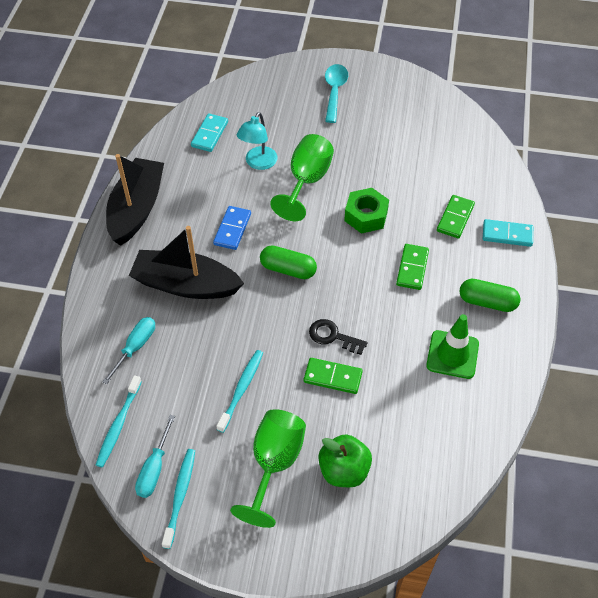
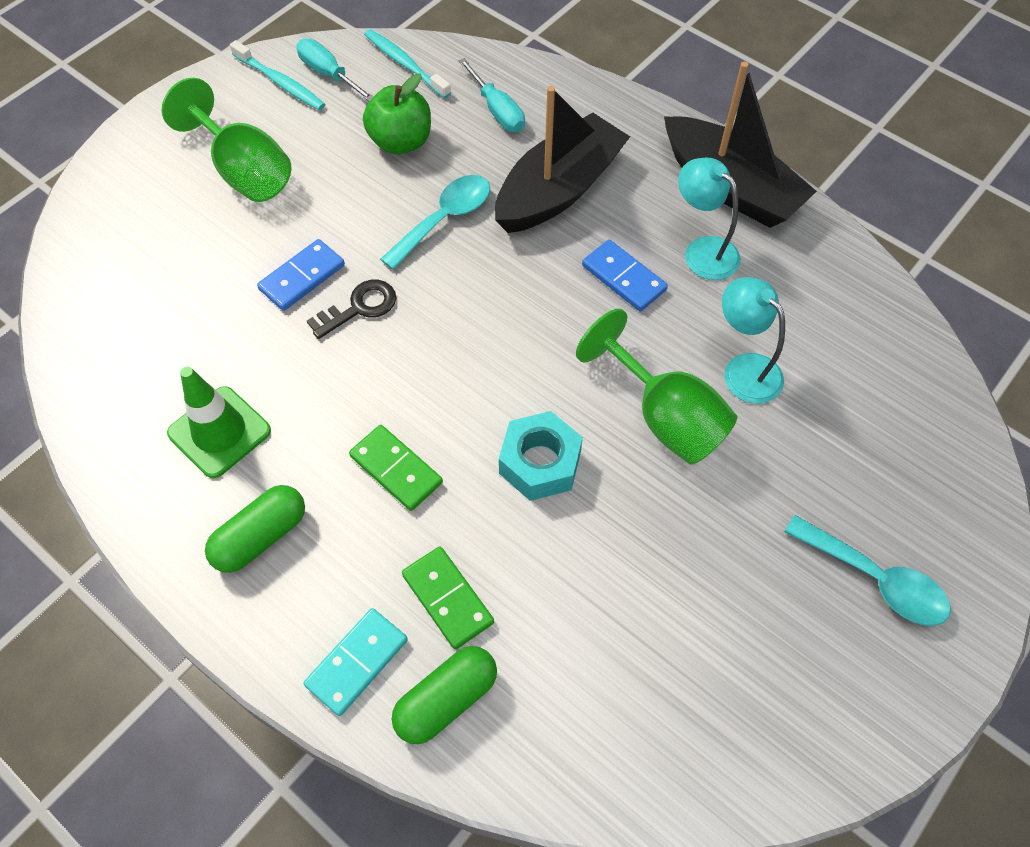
camera: 120 degrees right, 5 degrees up
(192, 204) = (703, 251): none -> turquoise lamp
(210, 134) = (847, 332): turquoise domino -> none
(241, 389) = (361, 181): turquoise toothbrush -> none
(244, 329) = (444, 220): none -> turquoise spoon
(288, 269) = (506, 310): green capsule -> green capsule (446, 700)
(333, 377) = (302, 277): green domino -> blue domino
(344, 470) = (179, 228): green apple -> green apple (401, 142)
(366, 216) = (540, 463): green nut -> turquoise nut

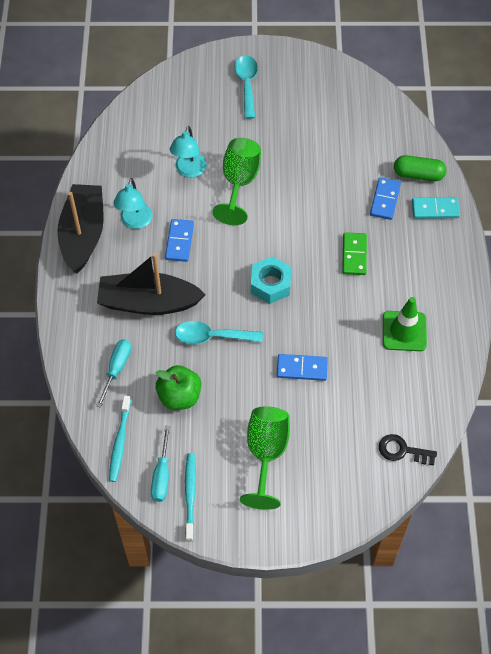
camera: 130 degrees left, 0 degrees up
(261, 537) = (427, 277): green capsule -> none
(359, 307) = (294, 331): black key -> black key (402, 450)
(447, 599) = (385, 200): green domino -> blue domino
(540, 463) = (302, 210): turquoise nut -> turquoise nut (270, 284)

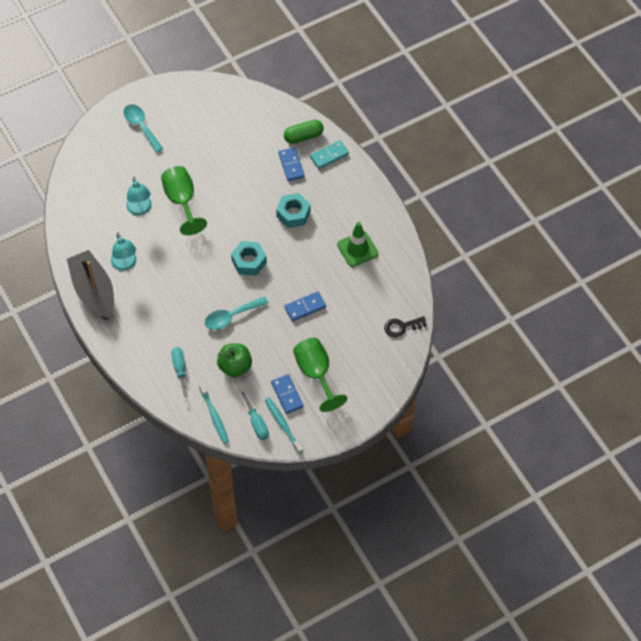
camera: 30 degrees left, 0 degrees up
(148, 302) = (172, 315): black boat -> none
(179, 241) = (166, 263): blue domino -> blue domino (287, 395)
(354, 255) = (293, 214): green domino -> turquoise nut

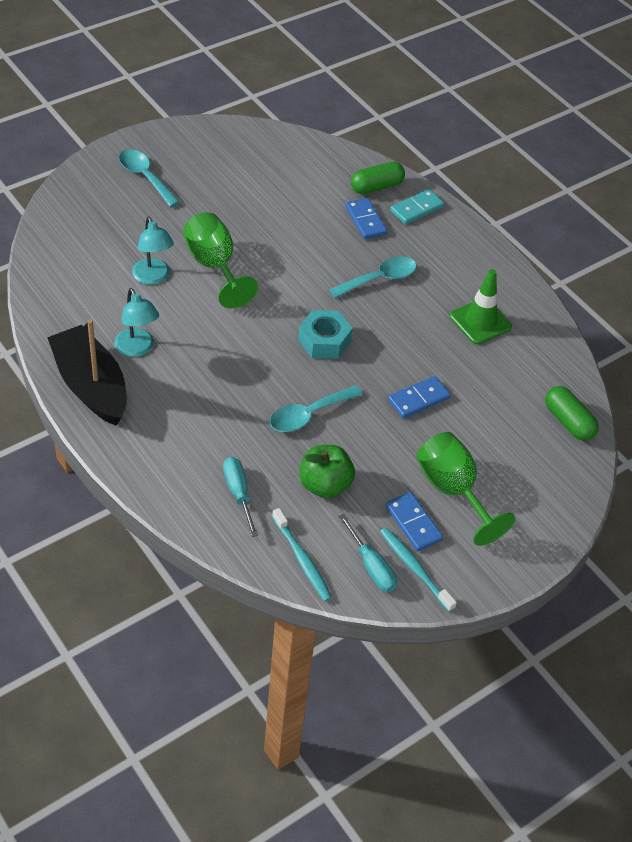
camera: 10 degrees left, 10 degrees down
(293, 214) = (379, 279): turquoise nut -> turquoise spoon
(402, 327) = (568, 421): black key -> green capsule

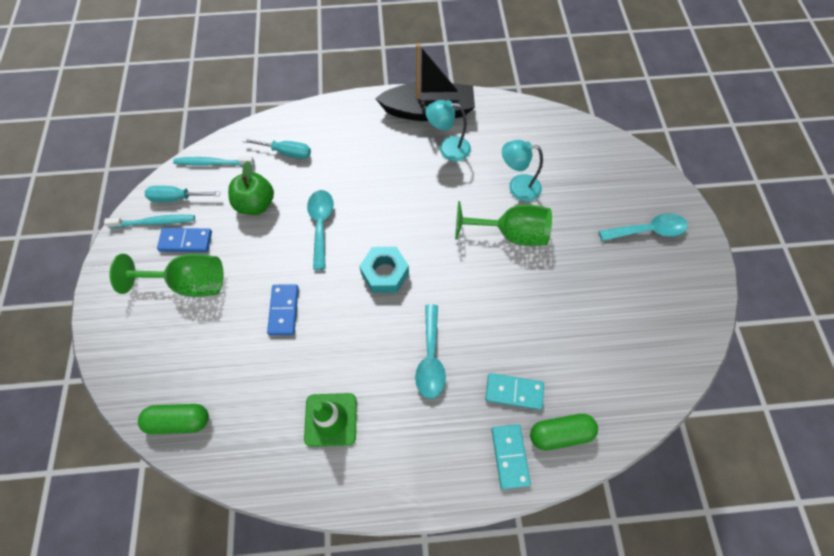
camera: 125 degrees right, 15 degrees up
(365, 220) = (514, 392): blue domino -> turquoise domino
(376, 187) = (560, 433): green capsule -> green capsule turned 75 degrees clockwise

